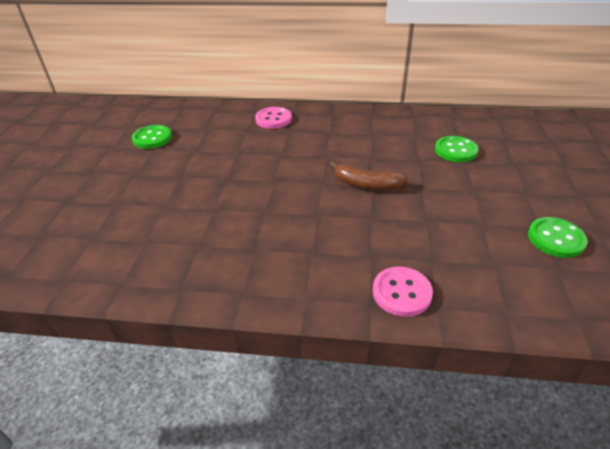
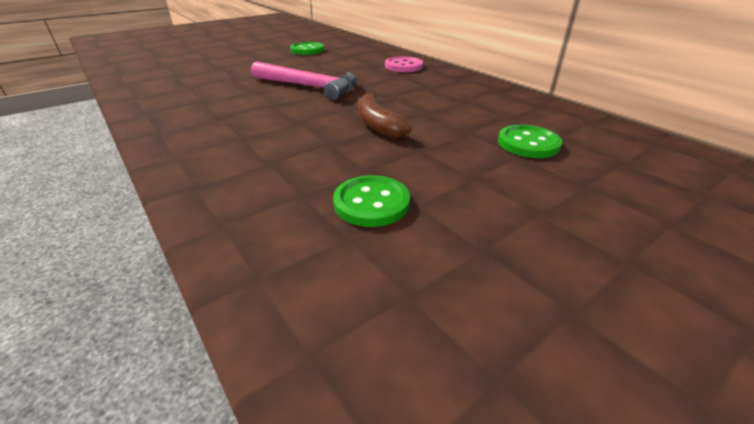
camera: 45 degrees right, 5 degrees down
(250, 178) = (309, 87): none -> pink hammer
(401, 292) = (227, 196): pink button -> none
(555, 239) = (476, 271): green button -> green button (371, 203)

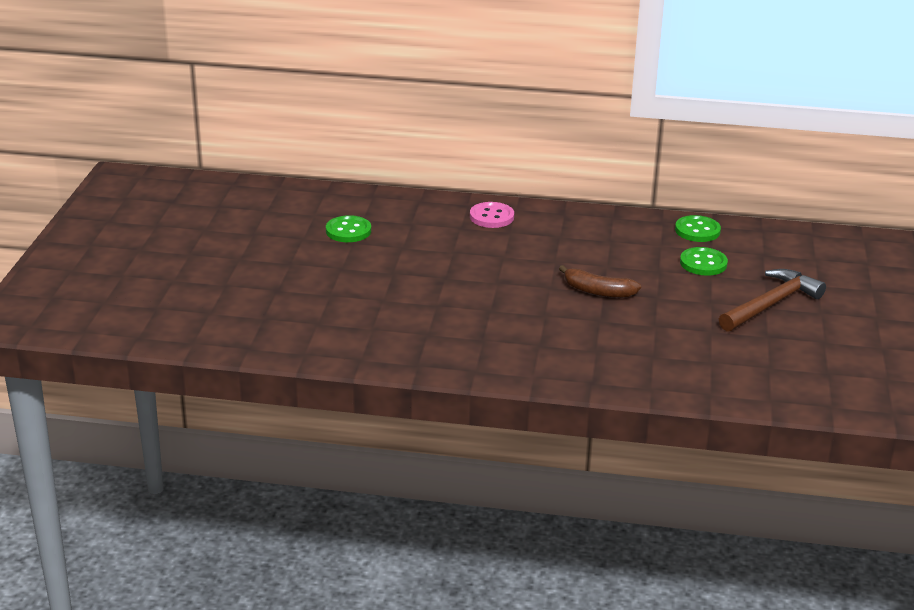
camera: 45 degrees left, 5 degrees down
(309, 87) = (471, 279): pink hammer -> none
(371, 203) = (691, 341): green button -> green button (697, 230)
(554, 214) = (771, 304): none -> brown hammer

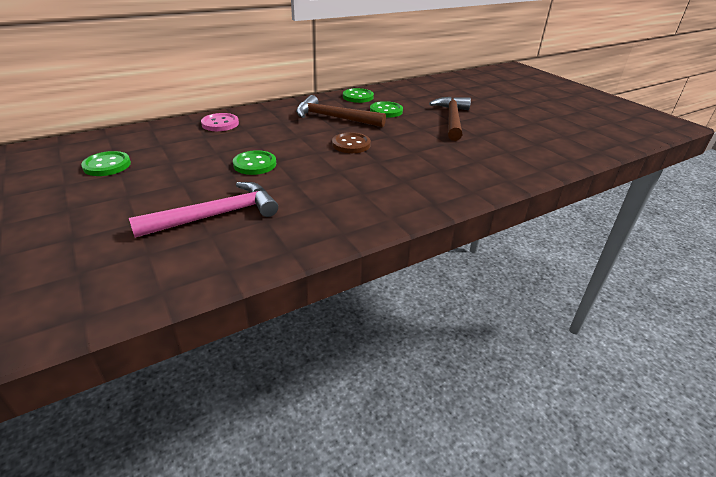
camera: 40 degrees left, 5 degrees up
(392, 314) = (216, 215): none -> pink hammer
(474, 278) = (255, 164): none -> green button
(598, 291) = (351, 144): brown banana -> brown button
(625, 251) = (334, 118): none -> brown hammer

